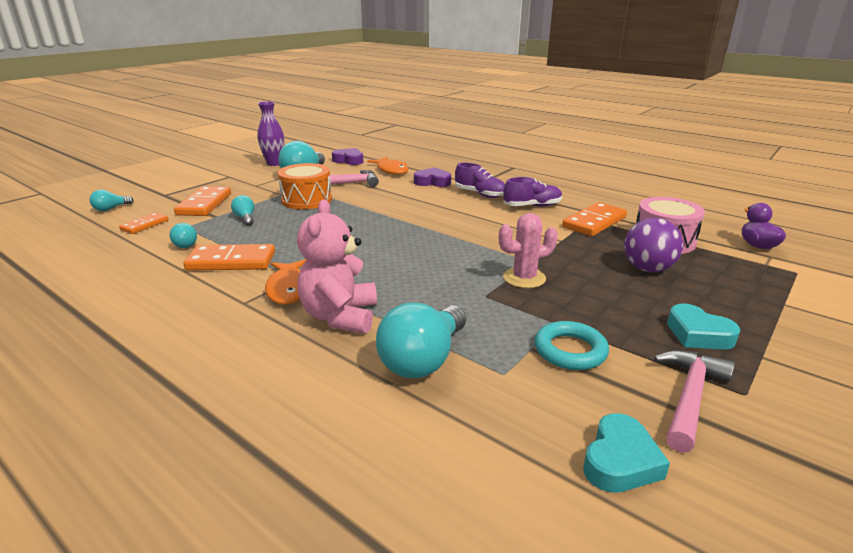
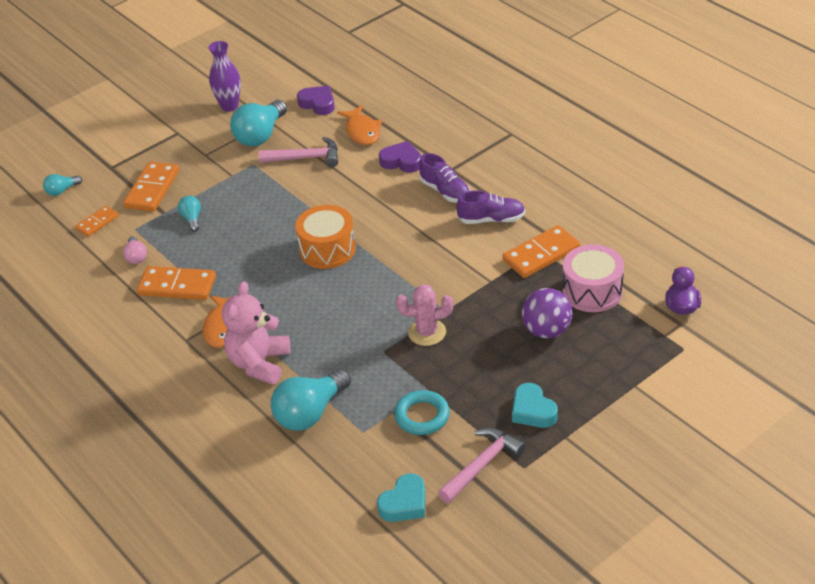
camera: 15 degrees right, 15 degrees up
(185, 244) = (136, 257): turquoise light bulb -> pink light bulb
(307, 200) = (256, 189): orange drum -> orange drum (327, 249)

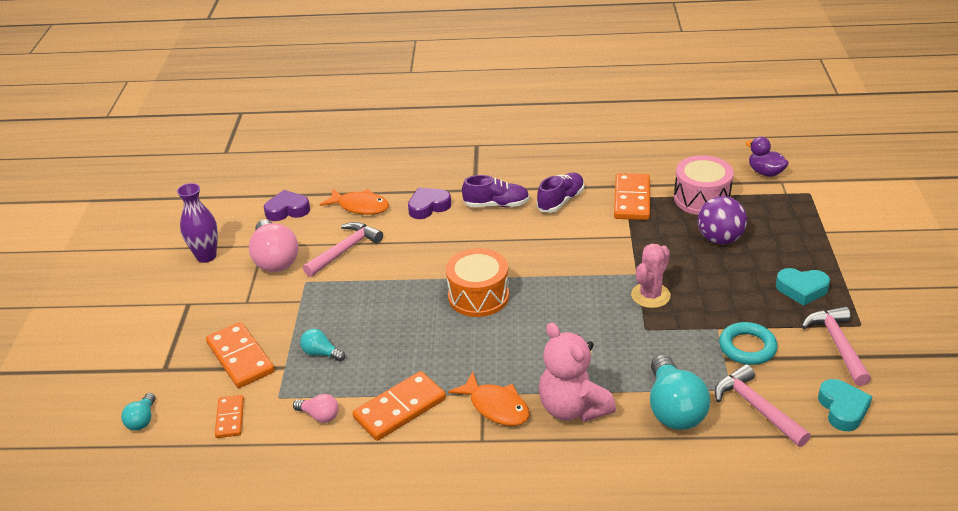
camera: 50 degrees left, 5 degrees down
(260, 135) = (275, 259): turquoise light bulb -> pink light bulb
(356, 456) = (756, 408): none -> pink hammer

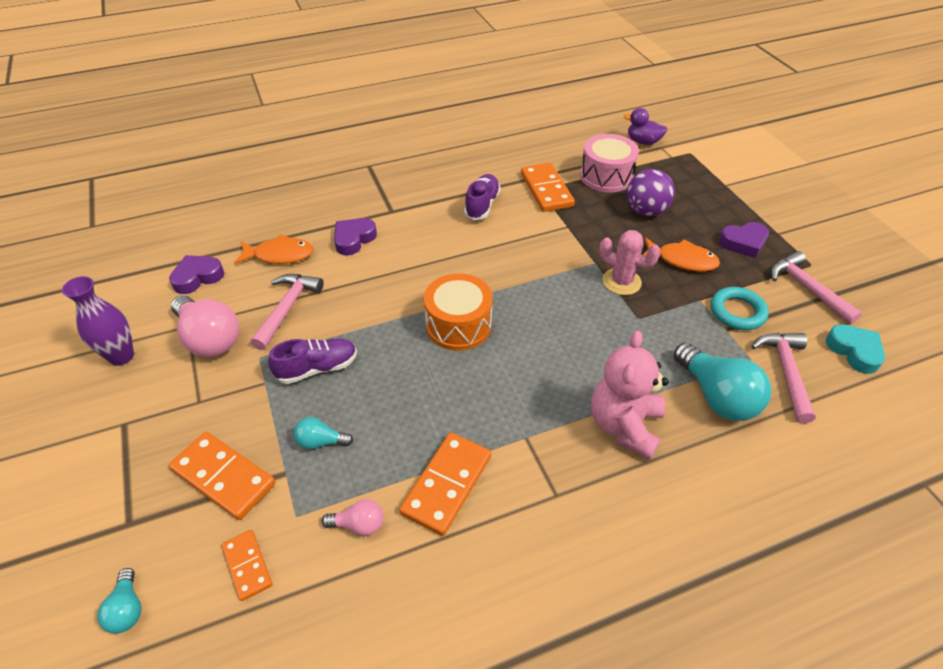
camera: 25 degrees left, 10 degrees up
(496, 205) = (422, 222): purple shoe -> purple shoe (317, 368)
(496, 407) = (548, 449): orange fish -> orange fish (682, 260)
(572, 408) = (624, 426): pink teddy bear -> pink teddy bear turned 75 degrees clockwise
(650, 295) = (621, 282): pink cactus -> pink cactus turned 75 degrees counterclockwise
(756, 408) = (786, 372): pink hammer -> pink hammer turned 60 degrees clockwise
(802, 289) = (743, 243): turquoise heart -> purple heart

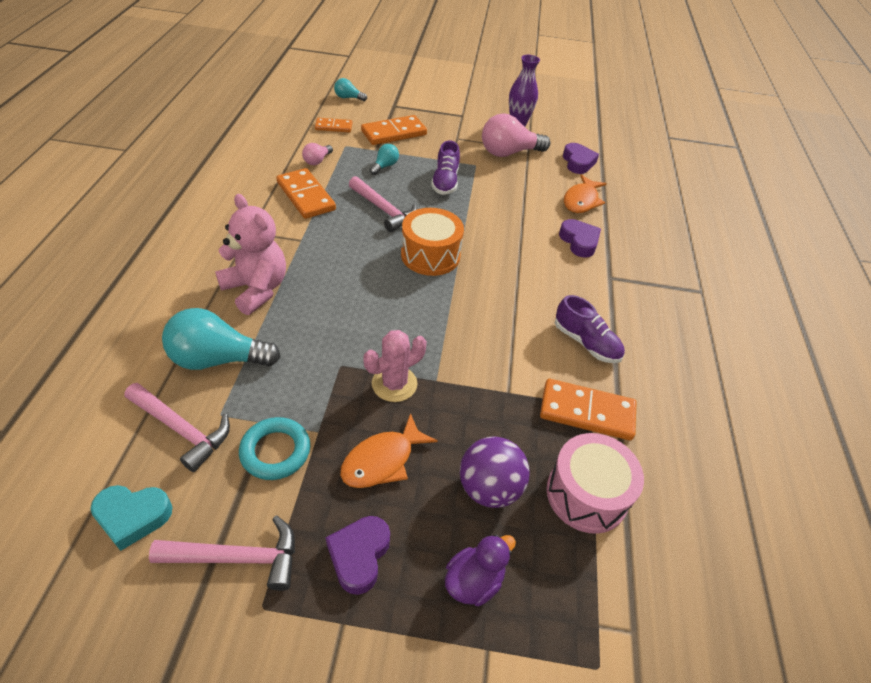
camera: 115 degrees right, 0 degrees up
(287, 309) = (515, 187): pink hammer -> pink hammer (384, 210)
(643, 142) = (660, 613): purple duck -> purple duck (474, 581)

